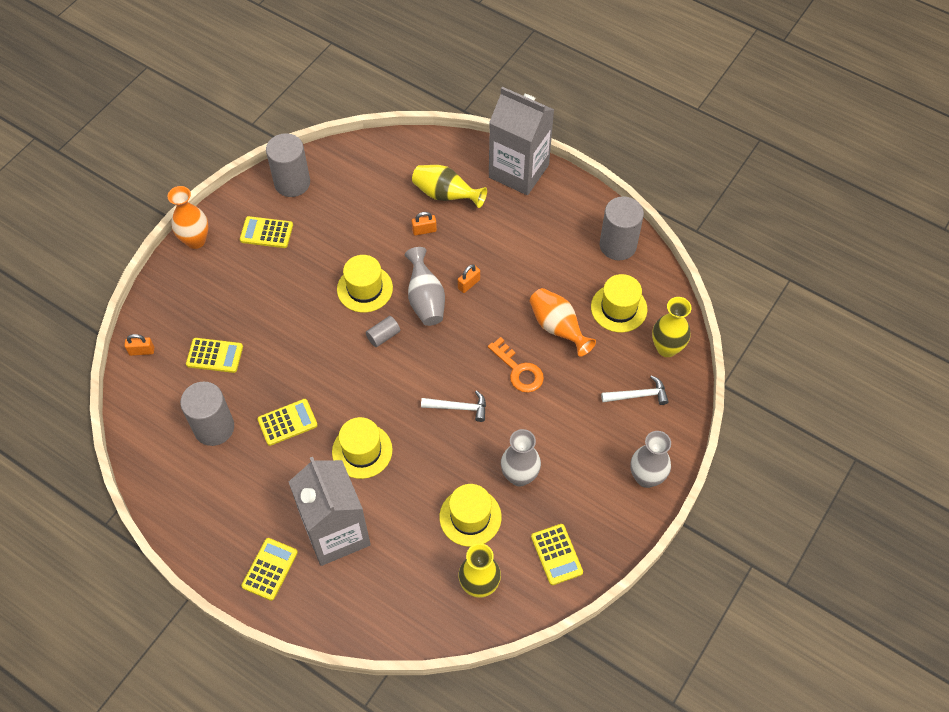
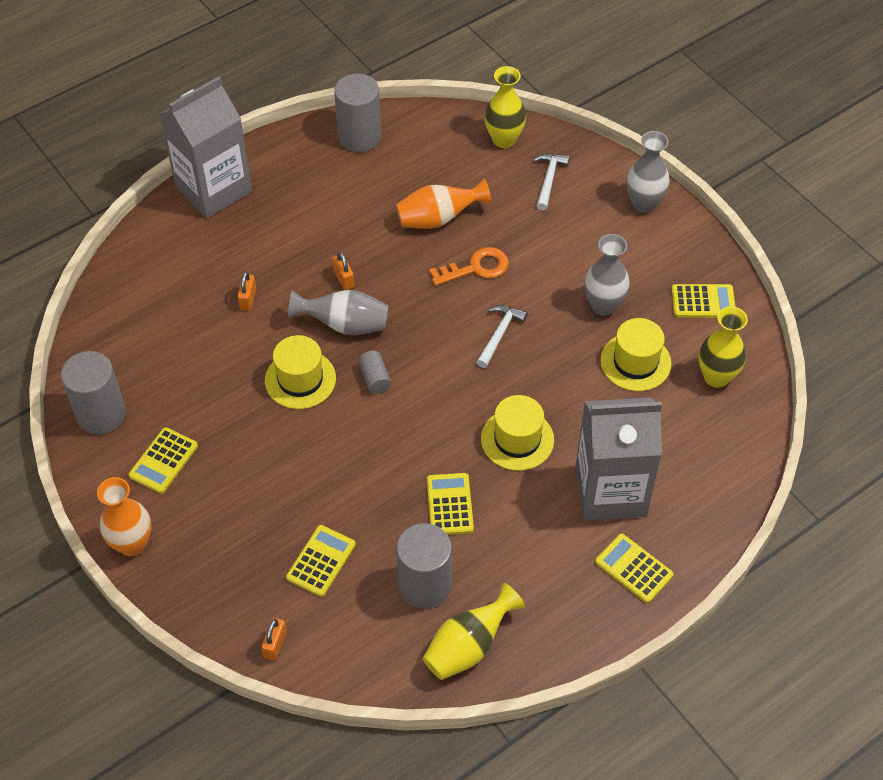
camera: 70 degrees left, 5 degrees down
(445, 195) = (209, 265): yellow vase -> yellow vase (468, 646)
(619, 308) = (438, 161): yellow hat -> none

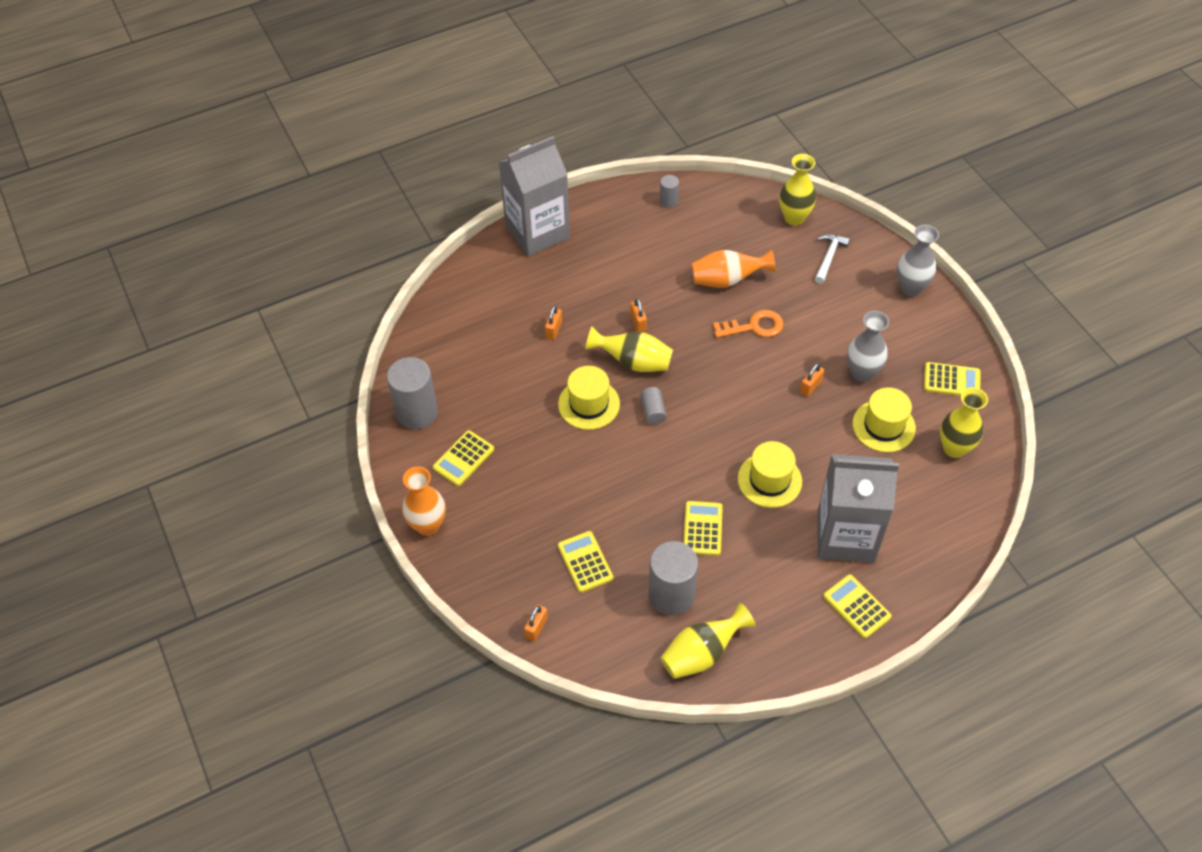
camera: 10 degrees right, 0 degrees up
(321, 561) = (585, 562): yellow calculator -> yellow calculator turned 60 degrees counterclockwise
(344, 325) = (633, 362): grey vase -> yellow vase
(359, 137) = (668, 201): grey cylinder -> grey cylinder, size x0.49
(499, 334) = (766, 386): white hammer -> none
(548, 328) = (810, 387): none -> orange padlock

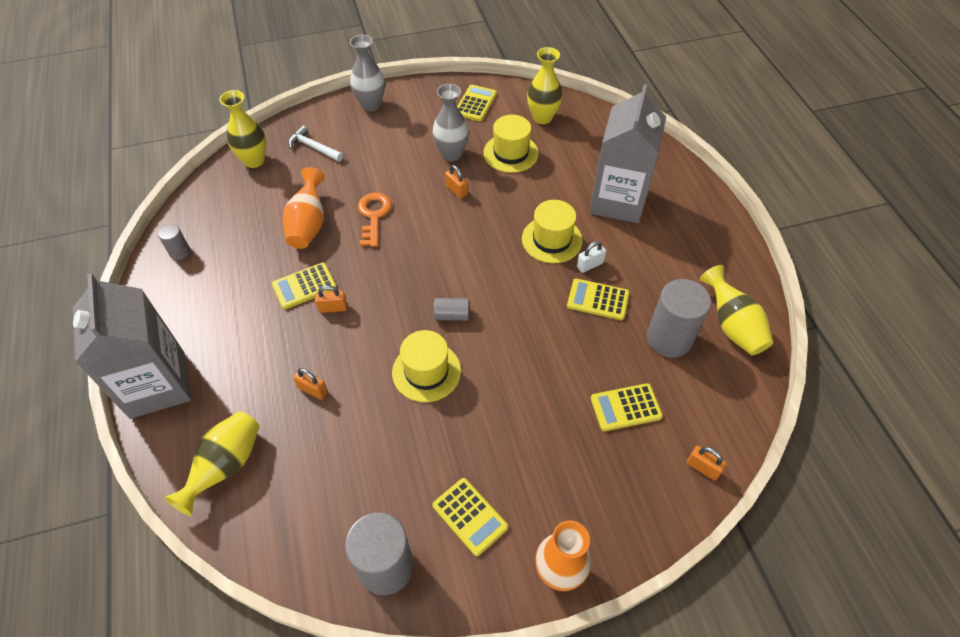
camera: 80 degrees left, 0 degrees up
(633, 362) = (383, 321): yellow vase -> yellow vase (226, 466)
(745, 517) = (590, 265): none -> white padlock
(856, 606) = (687, 209): yellow calculator -> yellow calculator (304, 286)

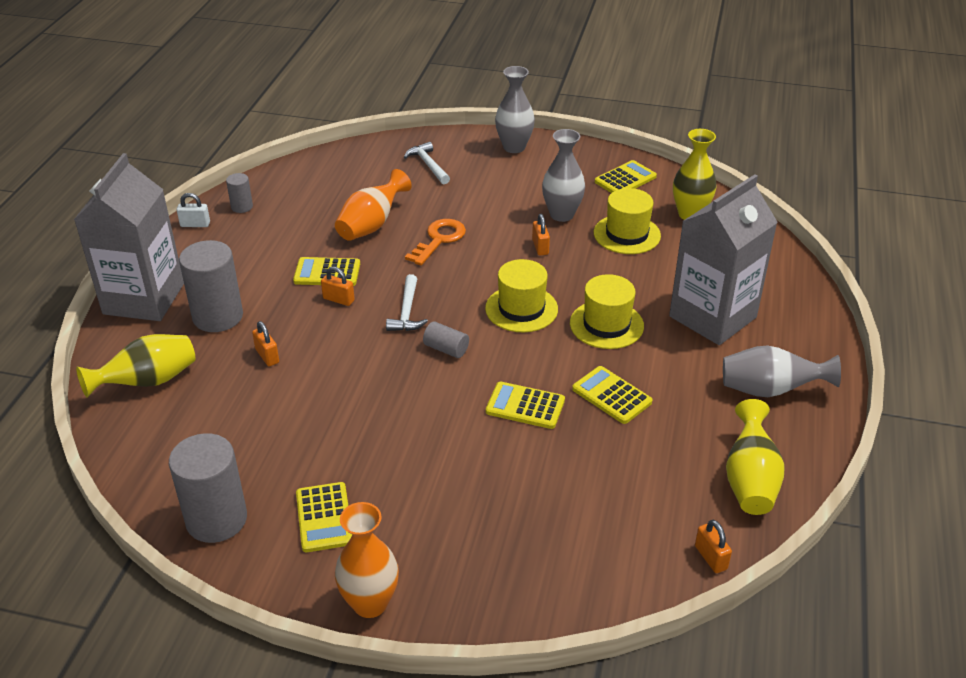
camera: 30 degrees right, 15 degrees down
(254, 160) = (364, 158): yellow vase -> none
(397, 295) = (407, 312): none -> white hammer
(426, 371) = (382, 385): yellow hat -> yellow hat (521, 309)
(590, 265) = (629, 362): white padlock -> white padlock (195, 224)
(625, 407) = (560, 500): yellow calculator -> yellow calculator (525, 406)
(669, 338) = (663, 461): grey cylinder -> grey cylinder (218, 317)
(694, 246) = (769, 390): none -> grey vase
(702, 467) = (599, 590): orange padlock -> orange padlock (710, 557)

